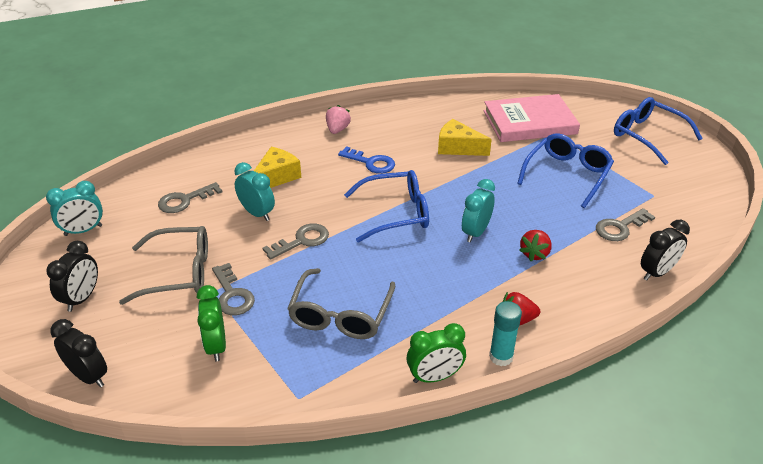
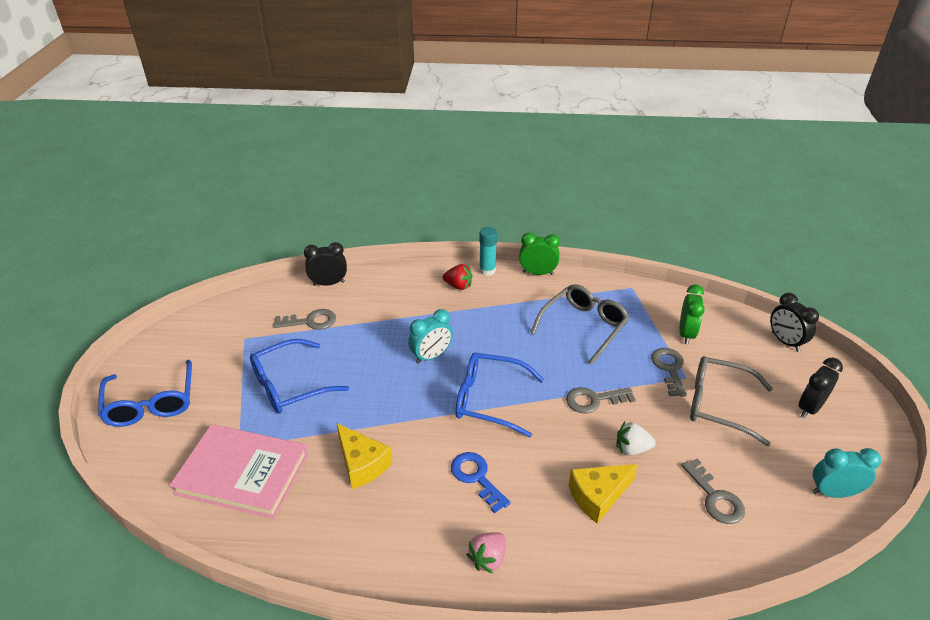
camera: 155 degrees left, 0 degrees up
(185, 200) = (715, 497): grey key -> grey key turned 75 degrees clockwise
(257, 213) = (632, 449): turquoise clock -> white strawberry
(534, 253) = (400, 323): red strawberry -> none

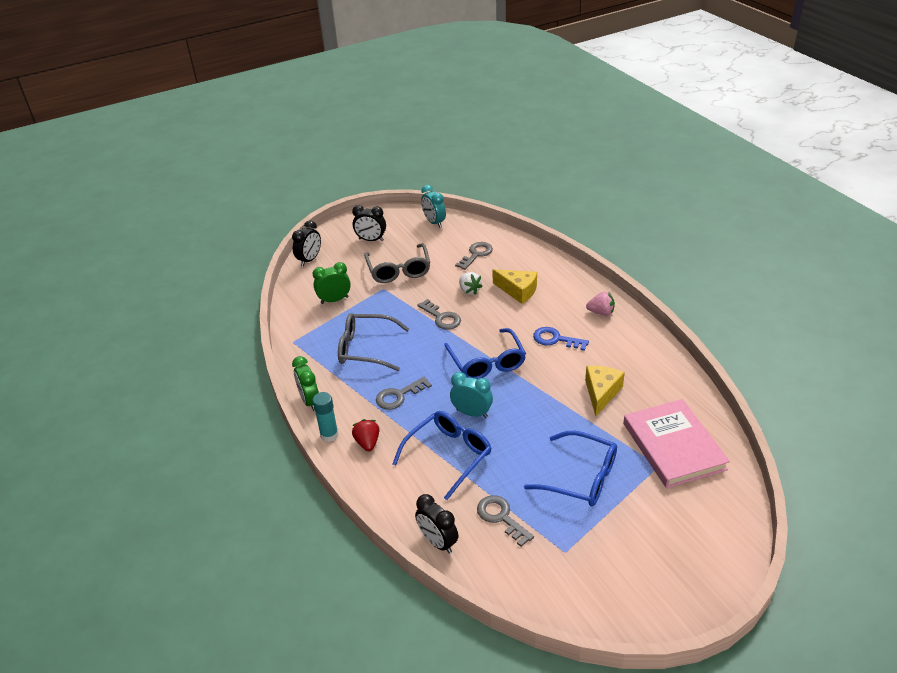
camera: 120 degrees left, 0 degrees up
(151, 404) = (690, 556): blue glasses -> blue glasses (449, 455)
(476, 477) = (555, 339): blue key -> blue key turned 90 degrees clockwise
(669, 369) = (380, 297): grey key -> grey key (399, 396)

